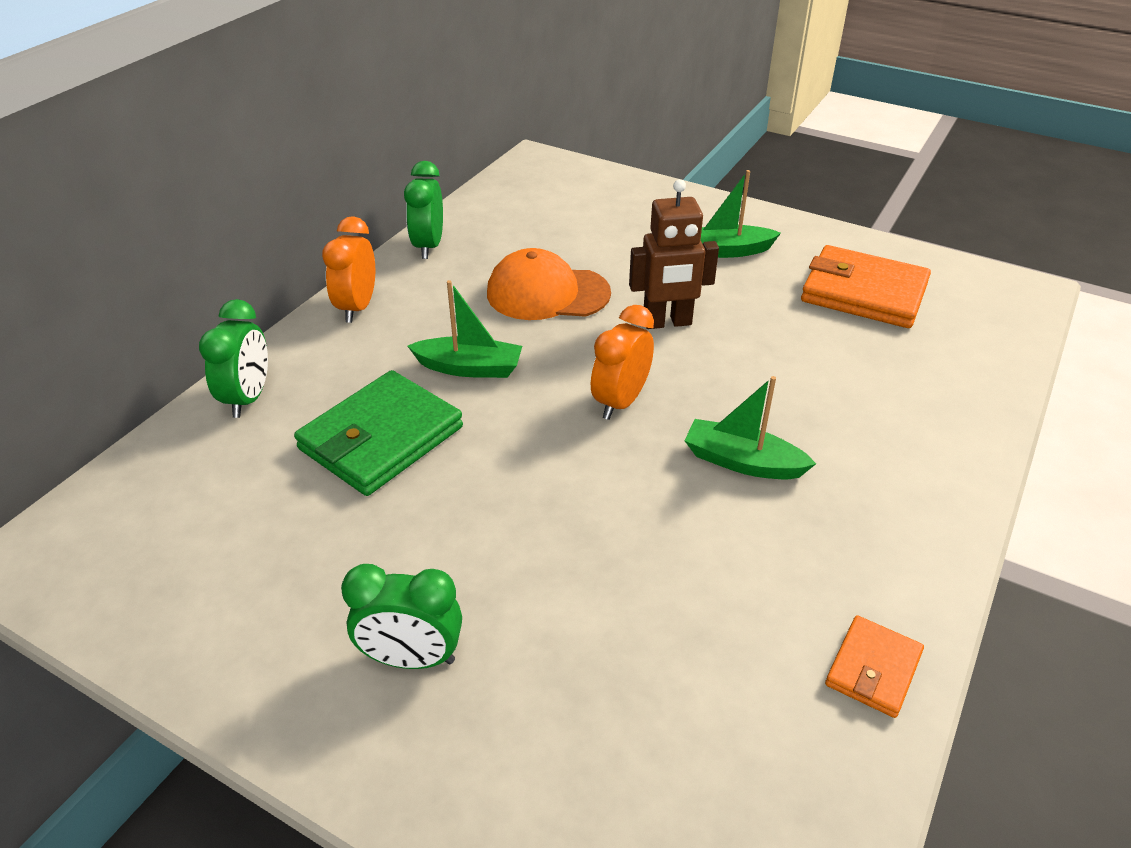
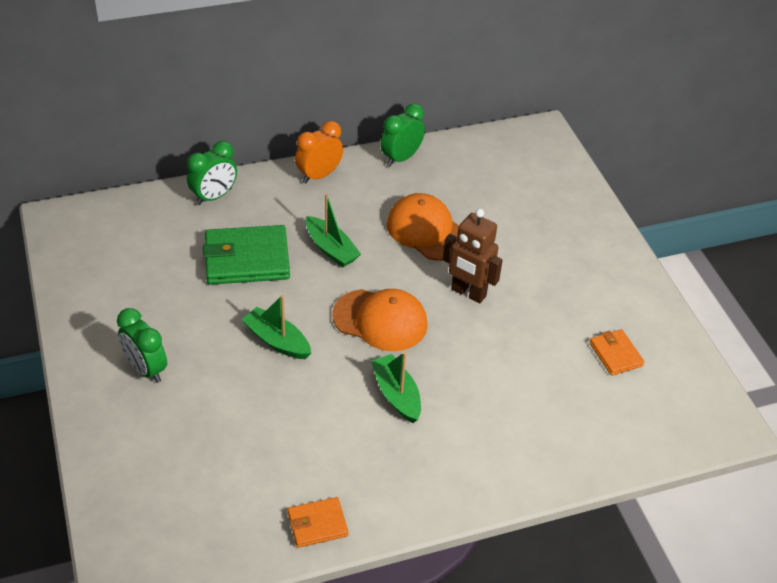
camera: 40 degrees right, 5 degrees up
(620, 402) = (380, 320): orange clock -> orange cap
(726, 251) = (571, 271): green boat -> green boat (277, 341)
(863, 293) = (615, 354): orange wallet -> orange wallet, size x0.54

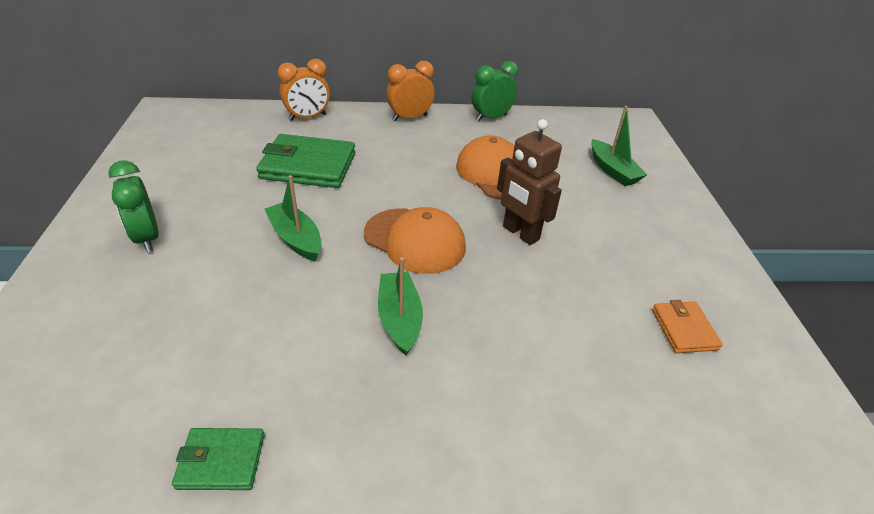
camera: 15 degrees right, 5 degrees down
(214, 196) = (307, 117): green clock -> orange clock
(317, 524) = (221, 461): orange wallet -> green wallet
(331, 249) = (393, 172): green boat -> green boat (612, 170)

